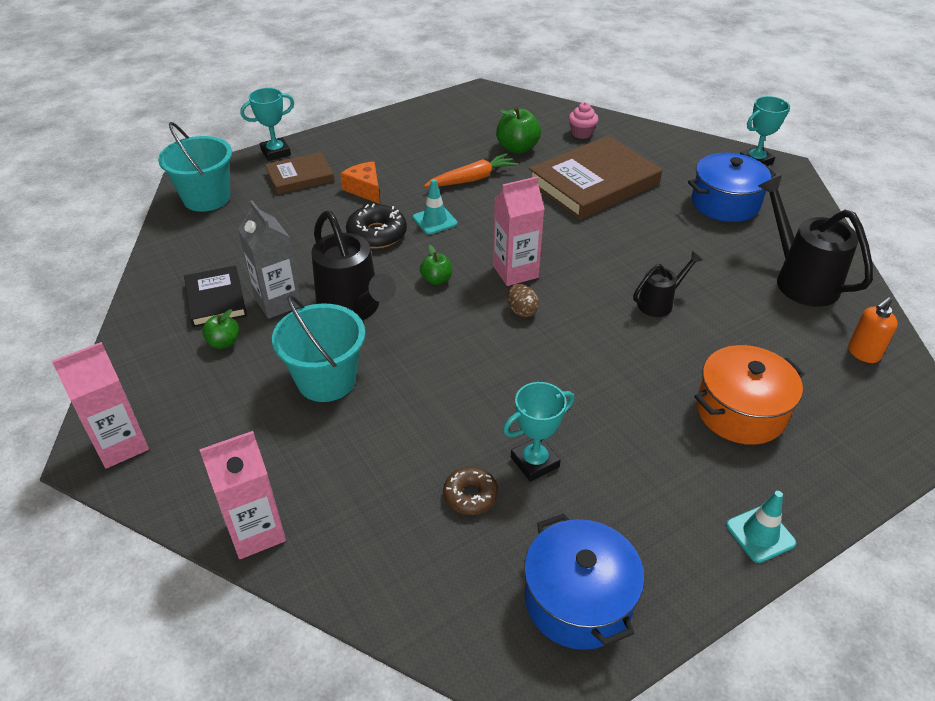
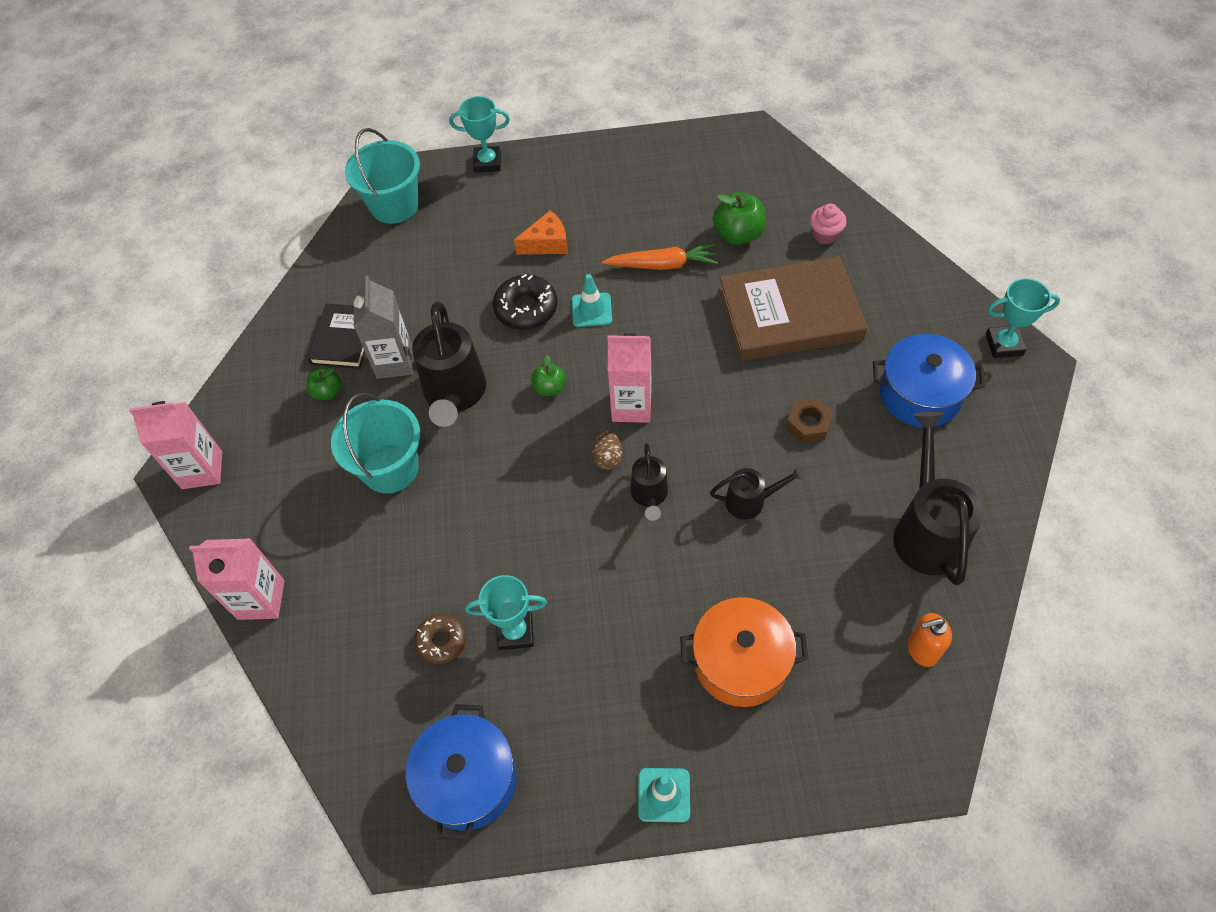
camera: 30 degrees right, 15 degrees up
(300, 177) = (494, 205): brown book -> none
(365, 189) = (547, 243): orange cheese -> orange cheese turned 75 degrees clockwise
(576, 325) = (649, 496): none -> black watering can
(662, 243) = (808, 424): none -> brown nut

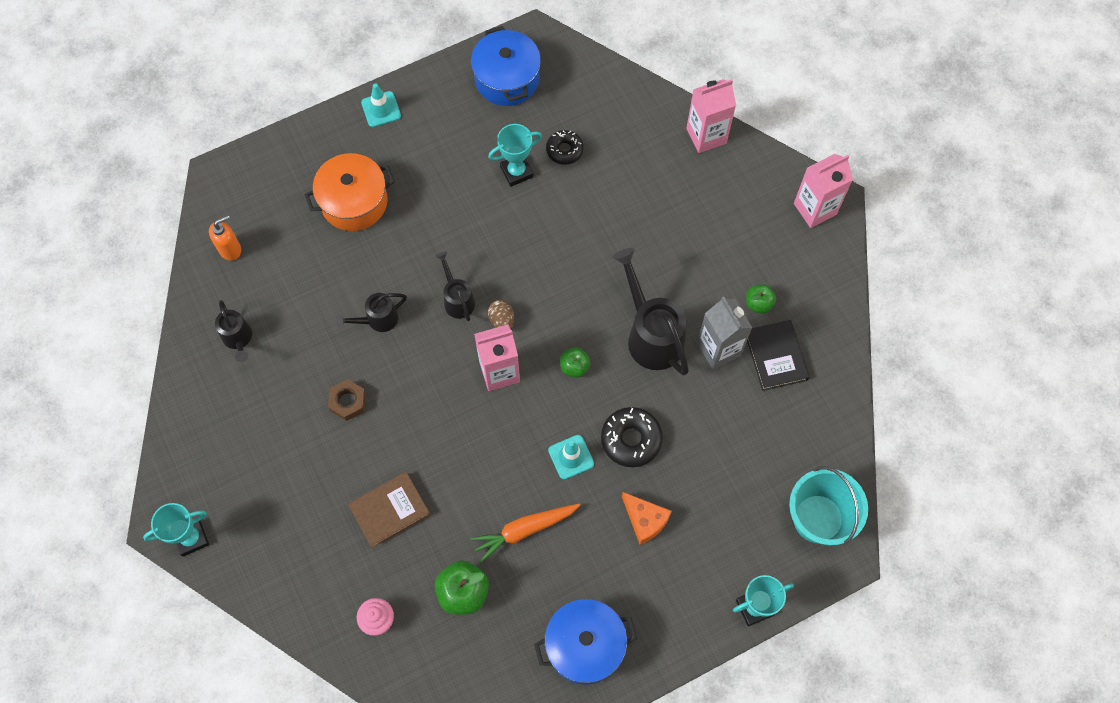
camera: 155 degrees right, 10 degrees up
(390, 468) = (669, 257): turquoise bucket -> none
(442, 641) = (564, 150): brown donut -> black donut
(547, 243) = (645, 520): orange cheese -> orange cheese turned 90 degrees counterclockwise
(790, 314) = (389, 510): brown book -> brown book, size x0.55
(920, 394) = (259, 461): blue pot -> blue pot (585, 645)
(926, 530) = (238, 339): black watering can -> black watering can, size x0.55

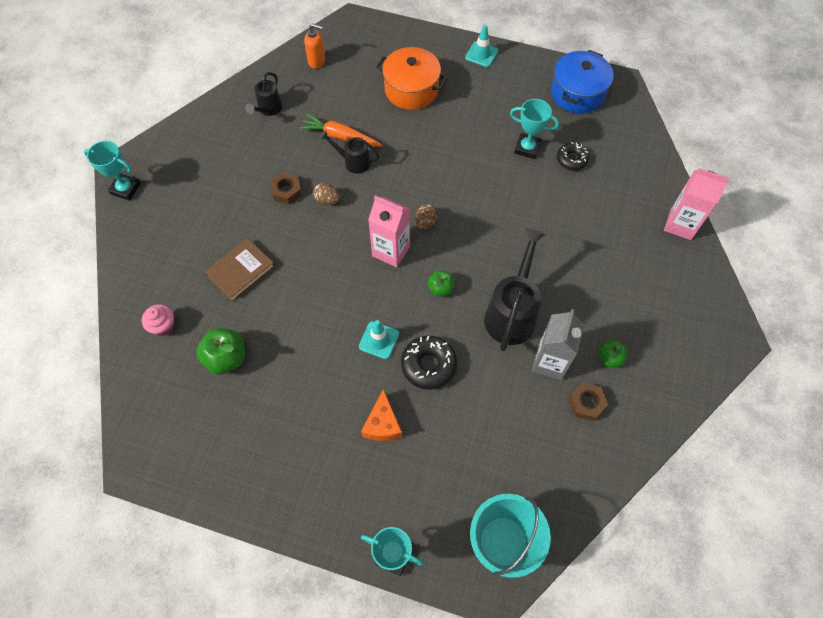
camera: 45 degrees right, 5 degrees down
(389, 510) = (240, 271): brown book -> brown book turned 60 degrees counterclockwise
(394, 377) = (327, 200): none -> brown egg
(457, 299) = (412, 189): black watering can -> none
(525, 530) = (302, 357): orange carrot -> orange carrot (341, 137)
(585, 645) = (258, 464): blue pot -> none
(776, 356) = (586, 403): black book -> brown nut
(815, 209) = (716, 333): pink carton -> none

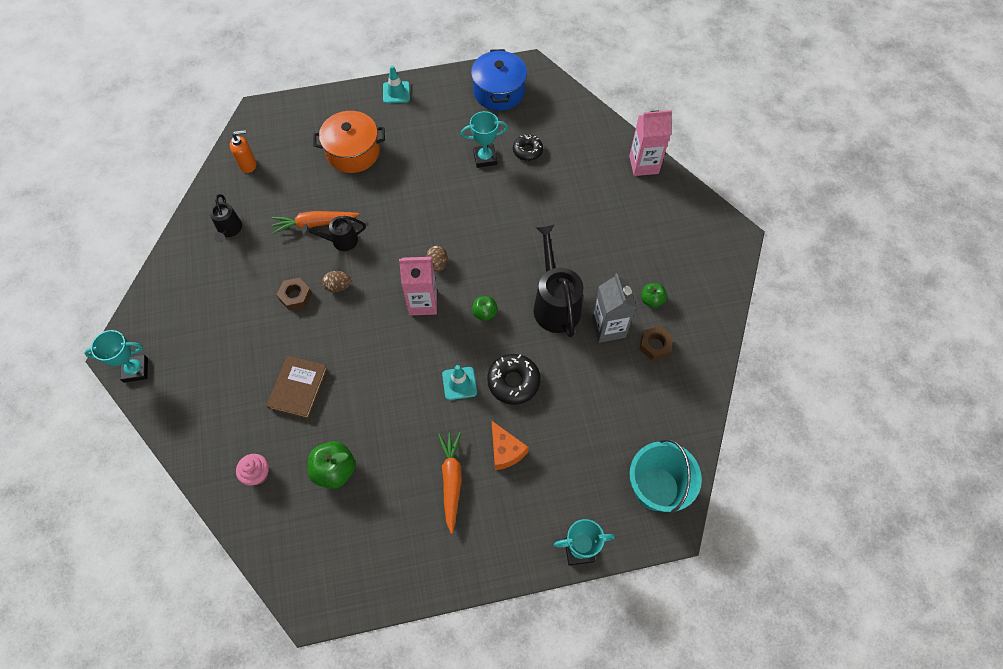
camera: 30 degrees left, 0 degrees up
(318, 424) = (451, 481): none -> orange carrot

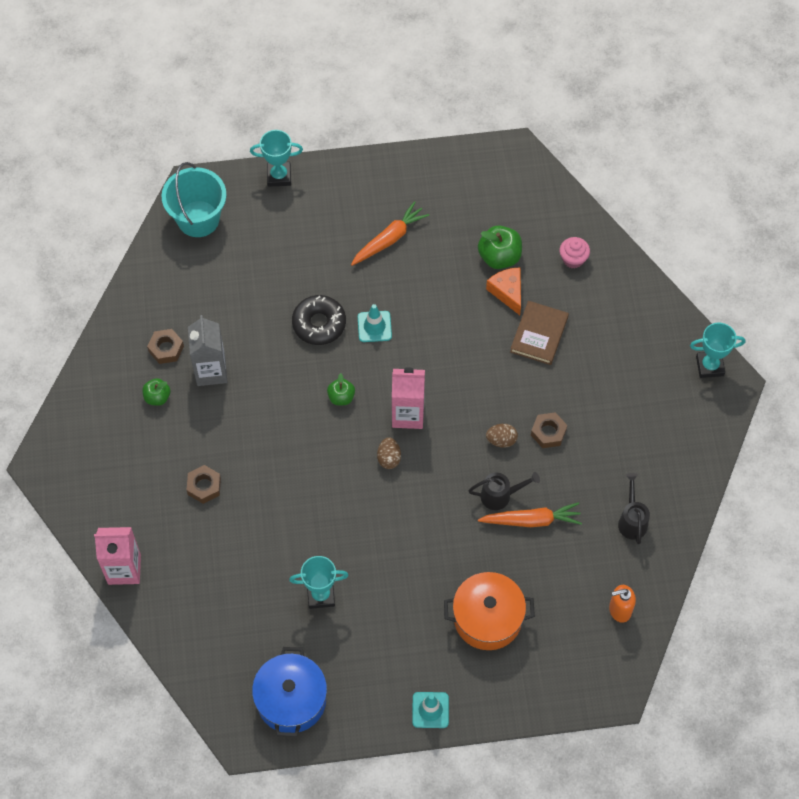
camera: 175 degrees left, 0 degrees up
(451, 481) = (389, 239): orange carrot -> orange carrot turned 135 degrees counterclockwise
(505, 451) = (335, 261): orange cheese -> orange cheese (507, 292)
(527, 151) = (266, 602): black donut -> none
(555, 303) = (263, 402): black watering can -> none
(593, 229) = (204, 486): none -> brown nut

